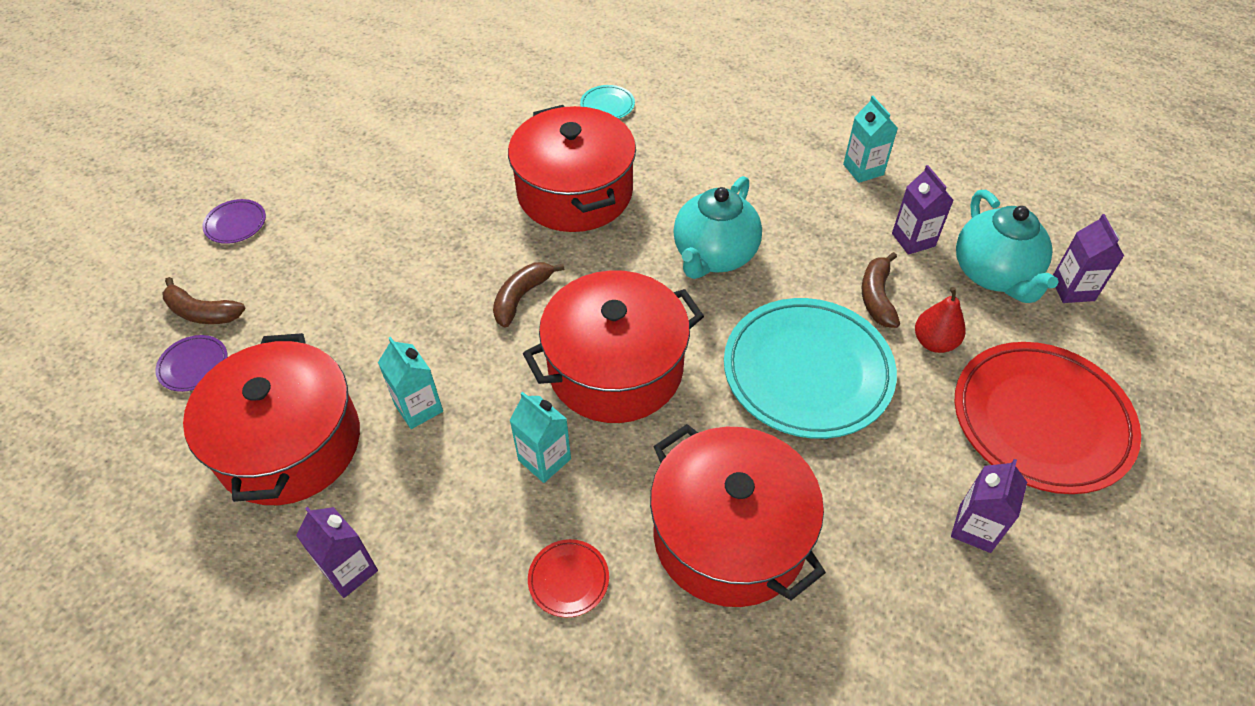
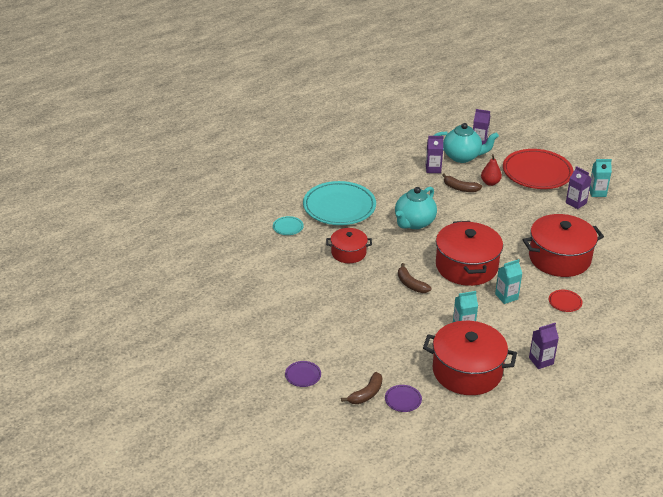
camera: 70 degrees left, 15 degrees down
(575, 192) = (348, 253): red pot -> red pot, size x0.57
(714, 256) = (414, 223): turquoise teapot -> turquoise teapot turned 75 degrees clockwise
(807, 372) = (491, 217): turquoise plate -> turquoise plate (339, 207)
(863, 169) = (383, 167): turquoise carton -> turquoise carton (597, 192)

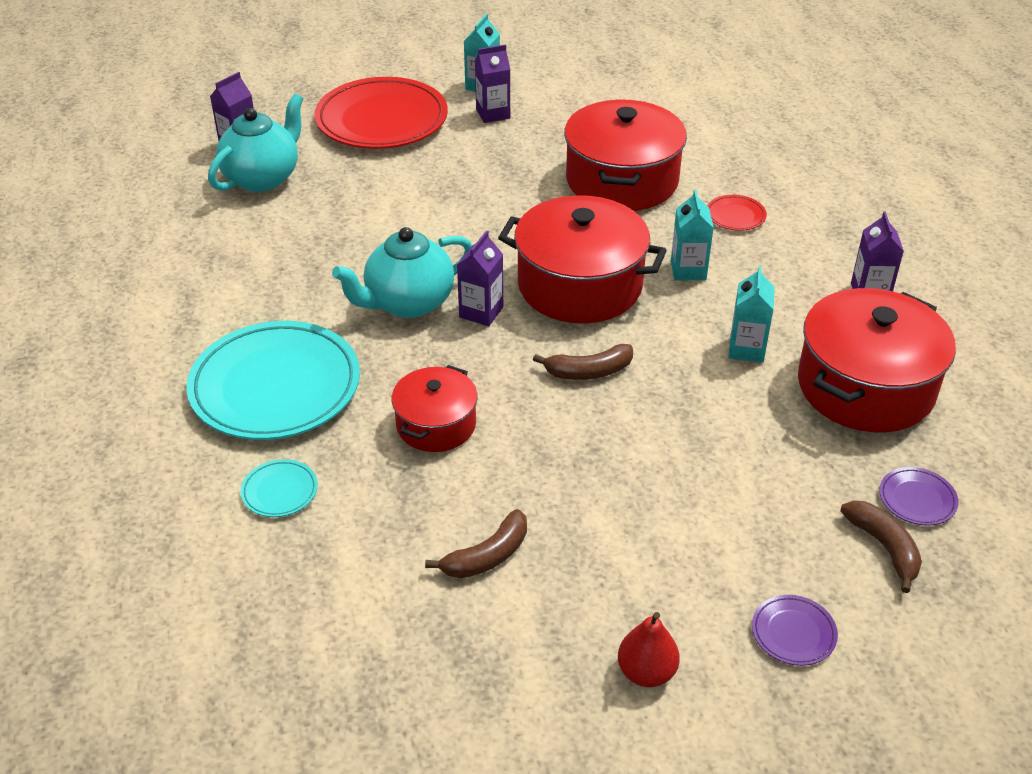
camera: 65 degrees left, 5 degrees up
(414, 223) = (408, 303): turquoise teapot -> turquoise teapot turned 90 degrees clockwise
(433, 169) = (266, 223): purple carton -> purple carton (481, 312)
(460, 188) = (352, 213): brown banana -> brown banana (487, 556)
(490, 183) = (366, 175): red pear -> red pear (646, 672)

